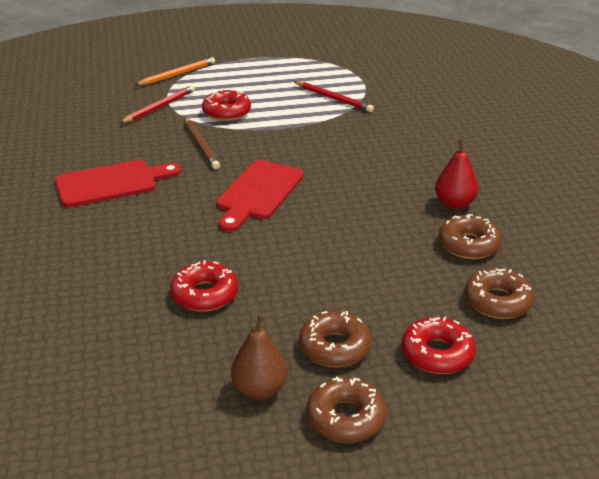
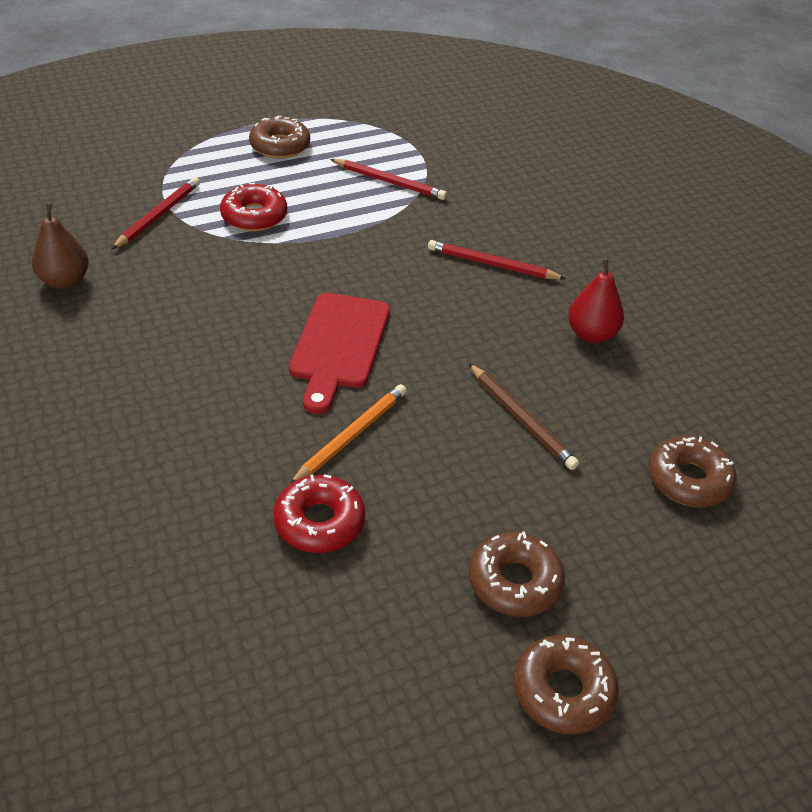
camera: 15 degrees left, 10 degrees up
(112, 183) = (132, 351): red cutting board -> none
(177, 74) = (166, 158): orange pencil -> orange pencil (351, 436)
(201, 145) = (236, 274): brown pencil -> brown pencil (521, 419)
(260, 389) = (440, 665): brown pear -> brown pear (65, 281)
(393, 154) = (492, 264): none -> red pencil
(437, 353) = (642, 571): red donut -> none
(468, 245) = (628, 397): brown donut -> brown donut (280, 146)

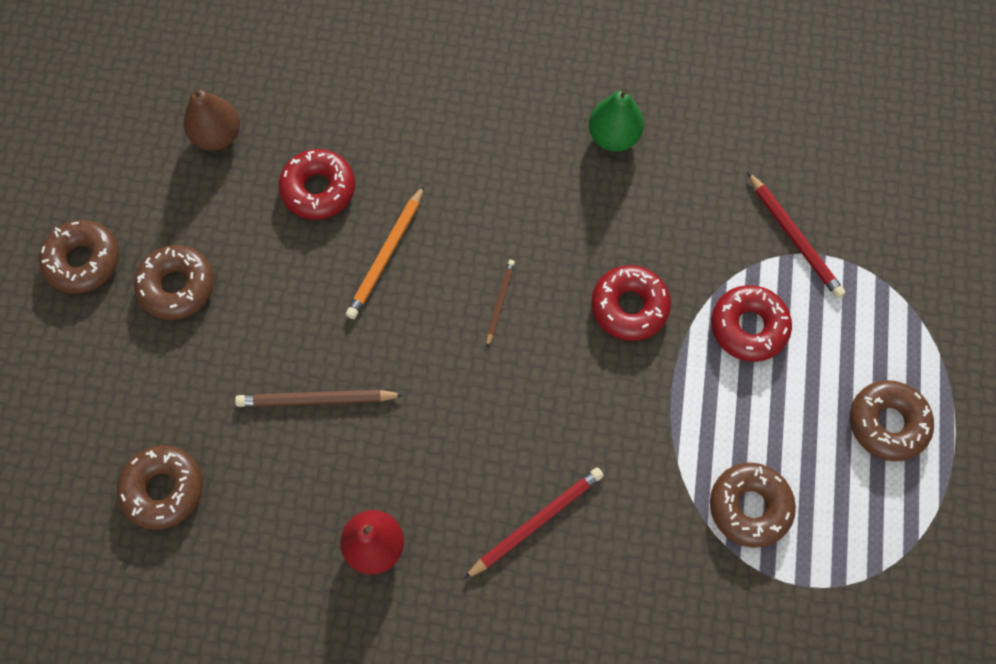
camera: 125 degrees right, 25 degrees up
(65, 281) = (720, 123): brown pear -> brown pear (218, 136)
(118, 337) = (613, 137): none -> green pear
(284, 276) = (629, 307): none -> red donut
(338, 346) = (500, 302): red cutting board -> brown pencil
(351, 436) = (386, 255): orange pencil -> orange pencil turned 45 degrees clockwise
(389, 182) = (749, 506): red pencil -> brown donut

